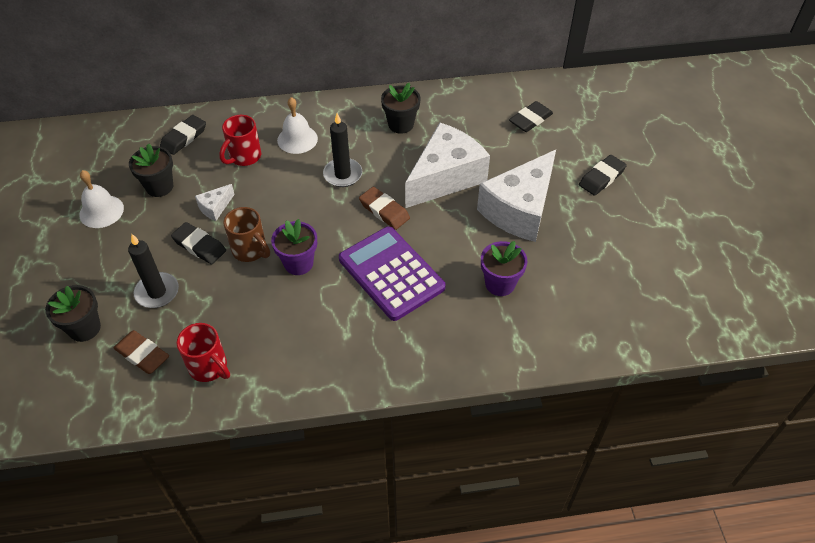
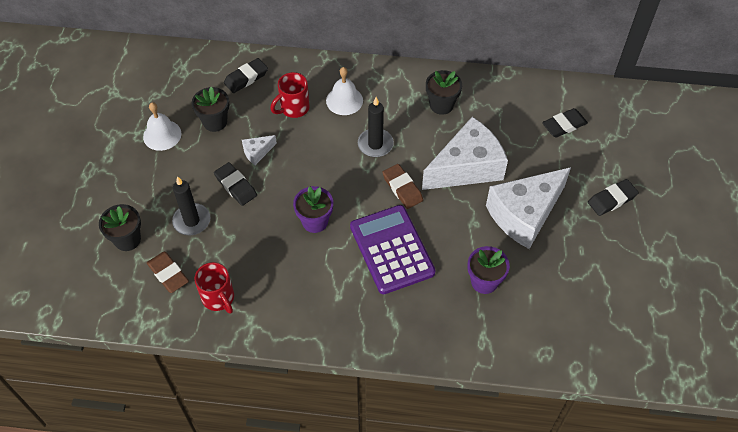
camera: 15 degrees right, 5 degrees up
(250, 250) = (277, 200): brown mug -> none

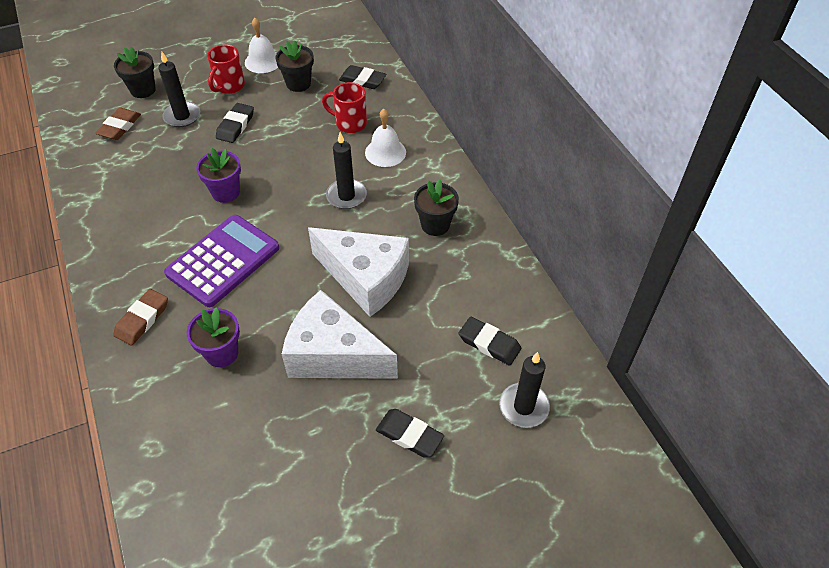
camera: 60 degrees right, 5 degrees down
(219, 298) = (108, 167): red mug -> red mug (229, 86)
(257, 152) = (282, 123): white cheese -> none
(402, 188) = (304, 238): brown eraser -> brown eraser (142, 319)
(621, 131) = (523, 407): none -> black candle

